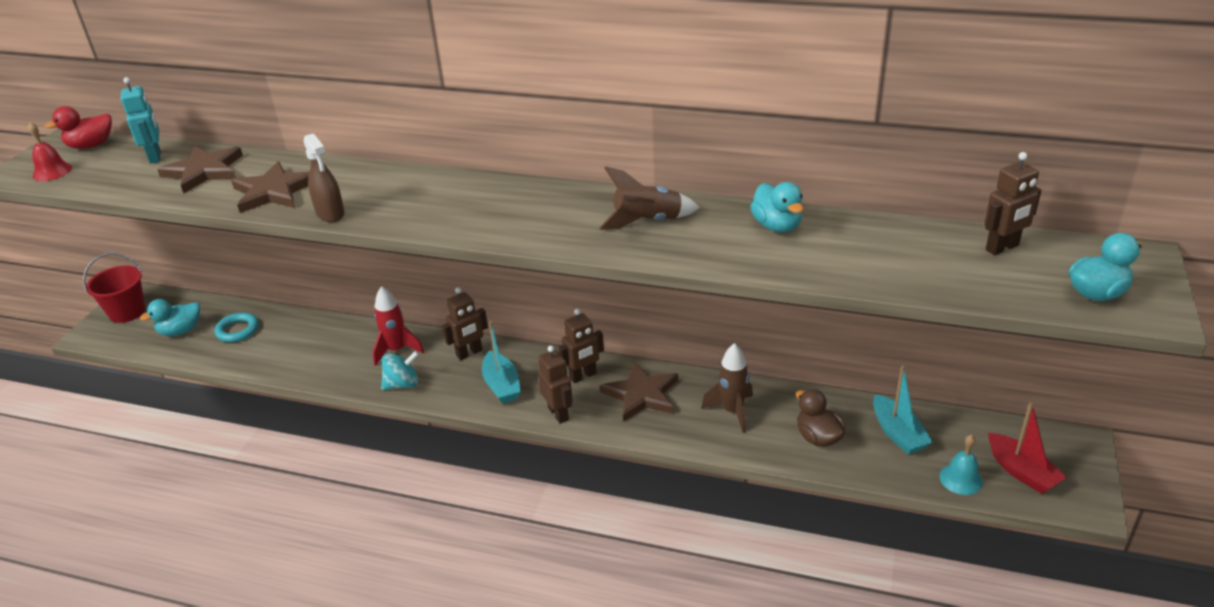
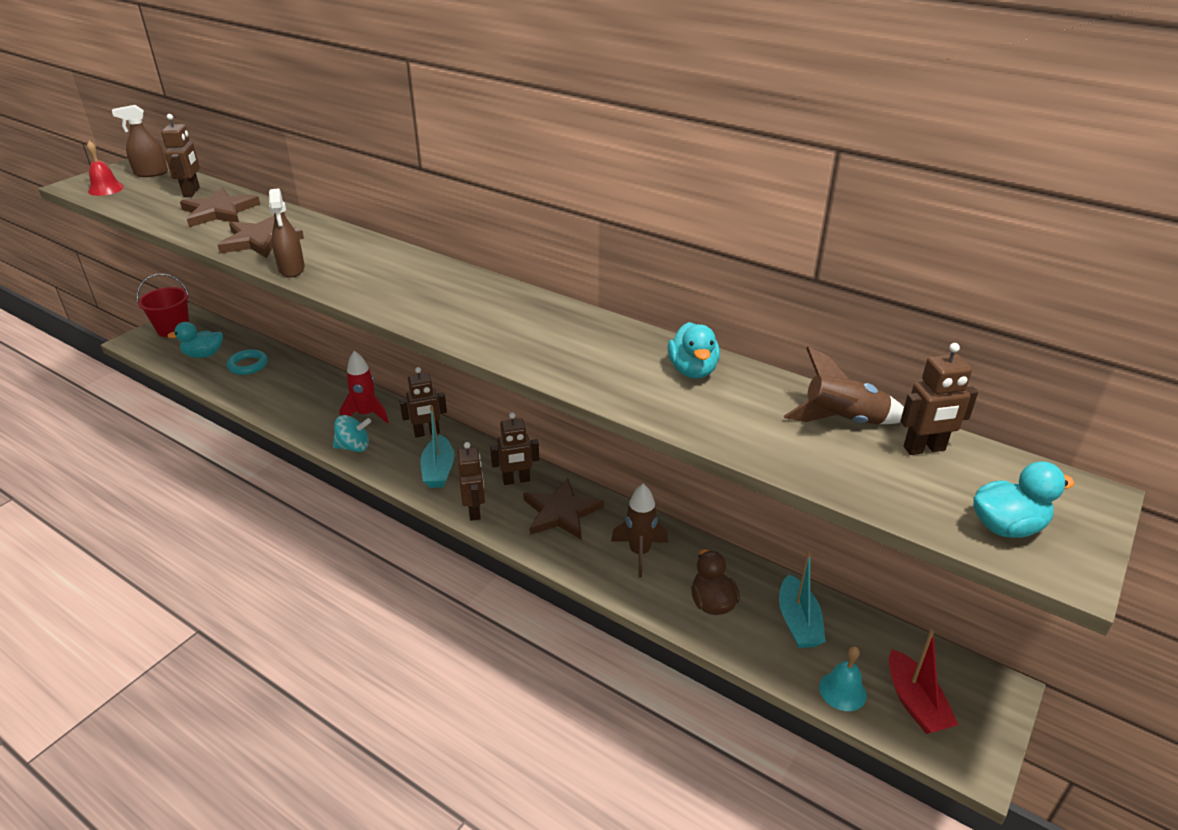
camera: 15 degrees right, 0 degrees up
(91, 145) = (151, 173): red duck -> brown spray bottle
(155, 157) = (192, 192): turquoise robot -> brown robot
(647, 222) = (567, 338): brown rocket -> brown rocket (843, 421)

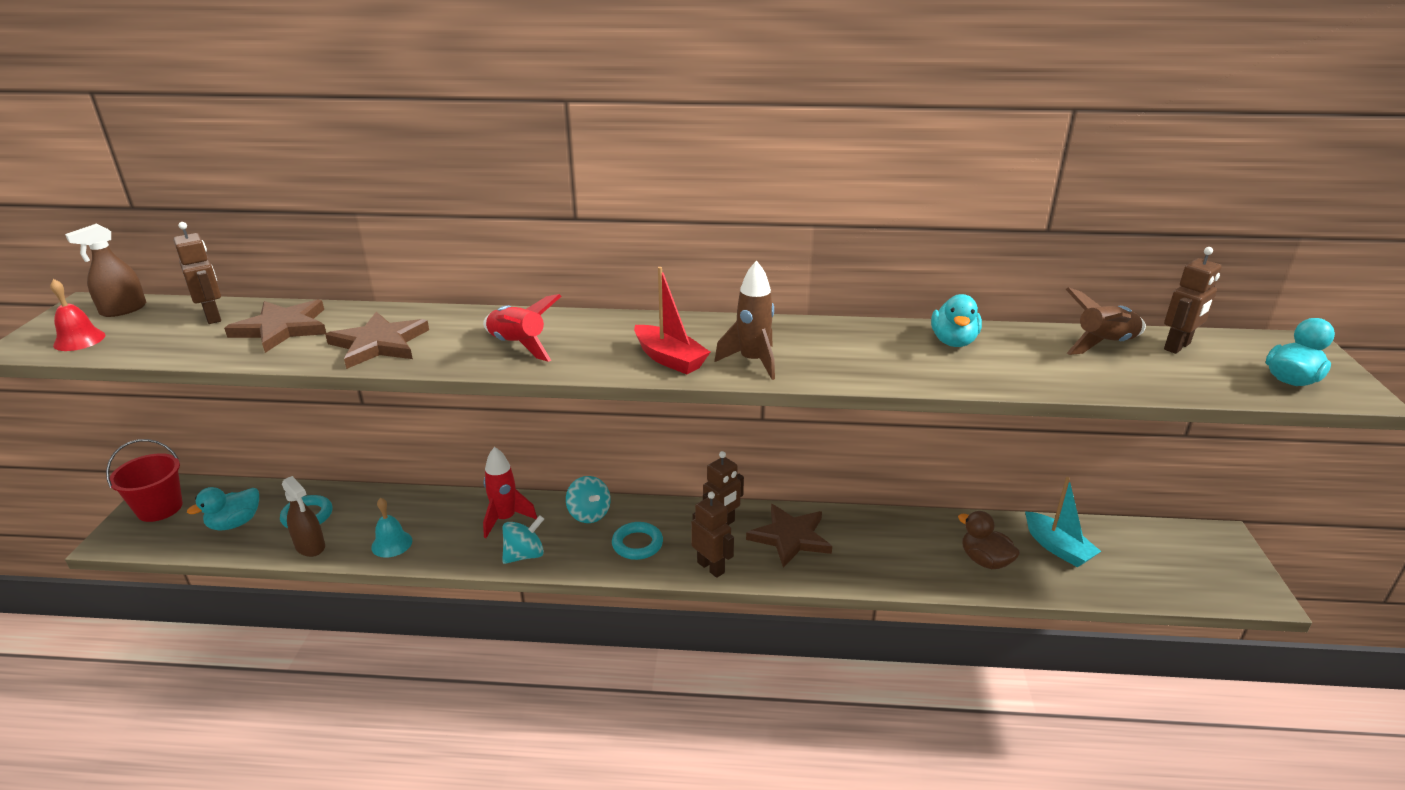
camera: 30 degrees left, 5 degrees down
(291, 269) = (459, 362): brown spray bottle -> brown spray bottle (310, 546)
(344, 268) = (518, 346): none -> red rocket
(427, 433) = (589, 514): brown robot -> turquoise spinning top
(438, 470) = (637, 544): turquoise boat -> turquoise ring
(639, 553) = (889, 544): brown rocket -> brown rocket (752, 362)
(692, 370) = (953, 342): turquoise duck -> turquoise duck turned 45 degrees clockwise
(842, 691) = (1137, 585): turquoise bell -> turquoise bell (391, 544)
(915, 702) = (1187, 571): red boat -> red boat (669, 359)

